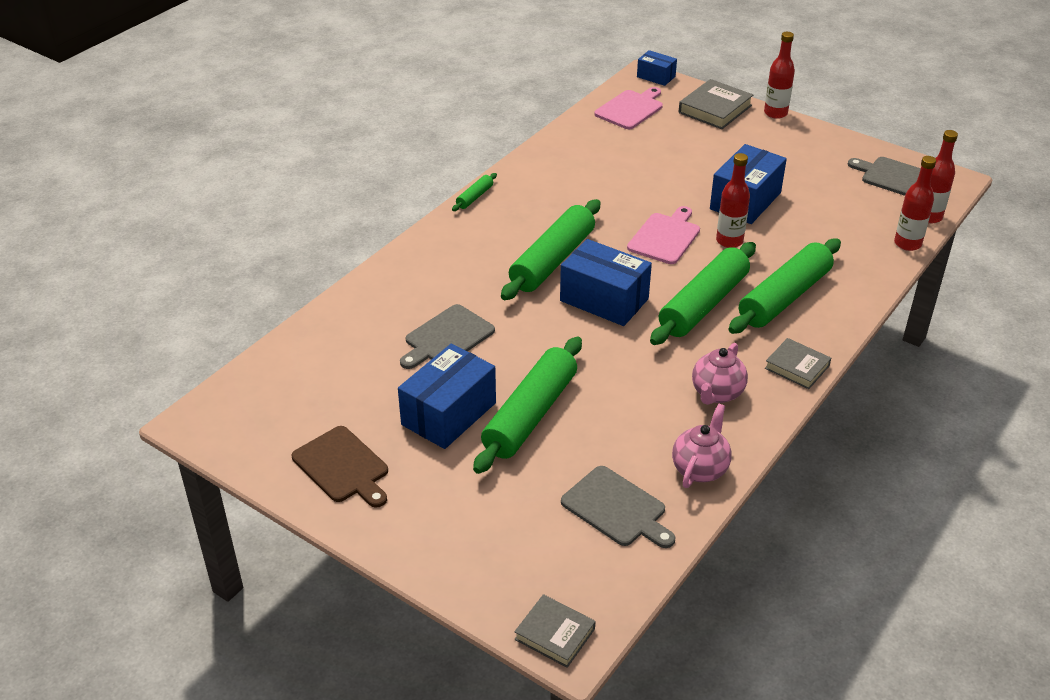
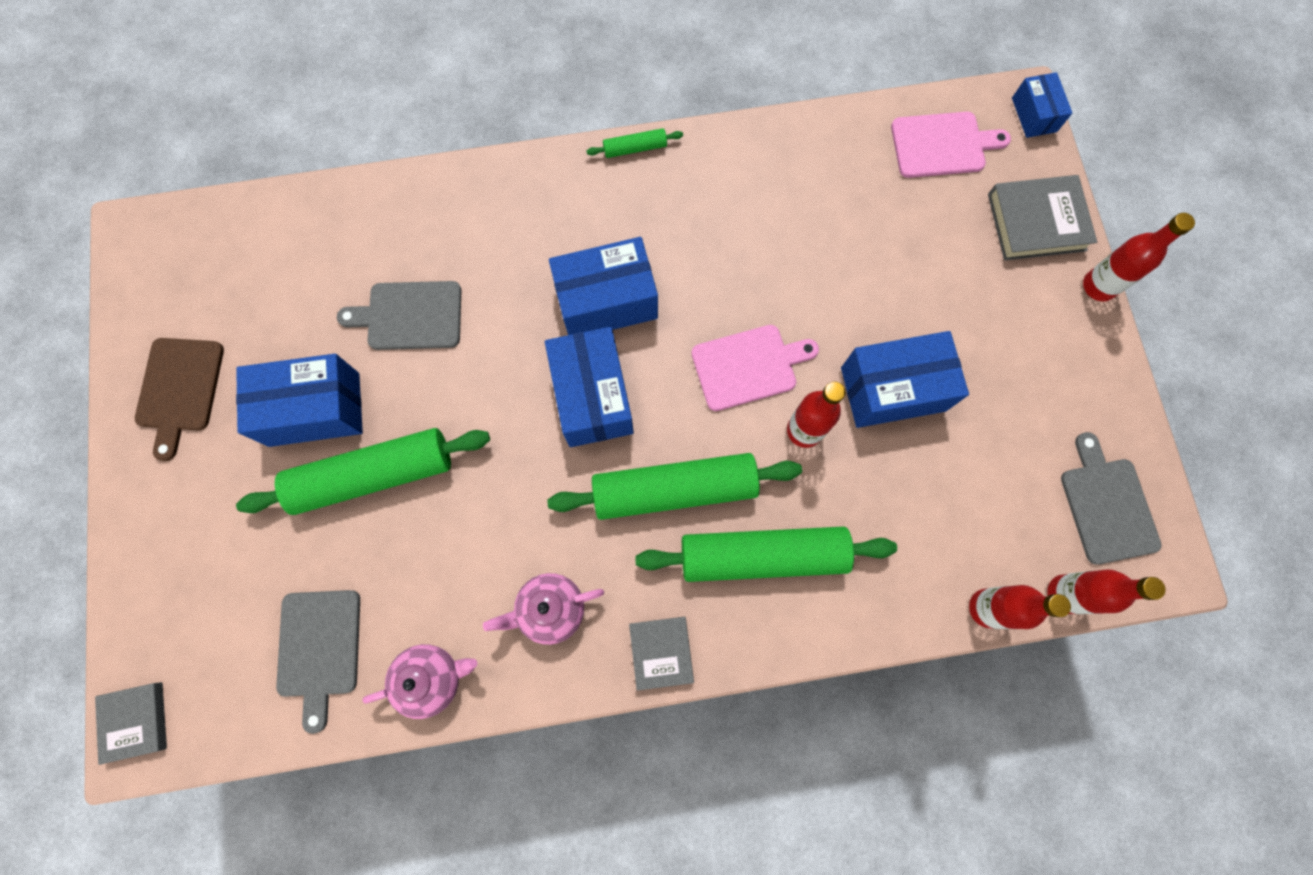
camera: 45 degrees right, 35 degrees up
(552, 260) = (606, 301): green rolling pin -> blue box

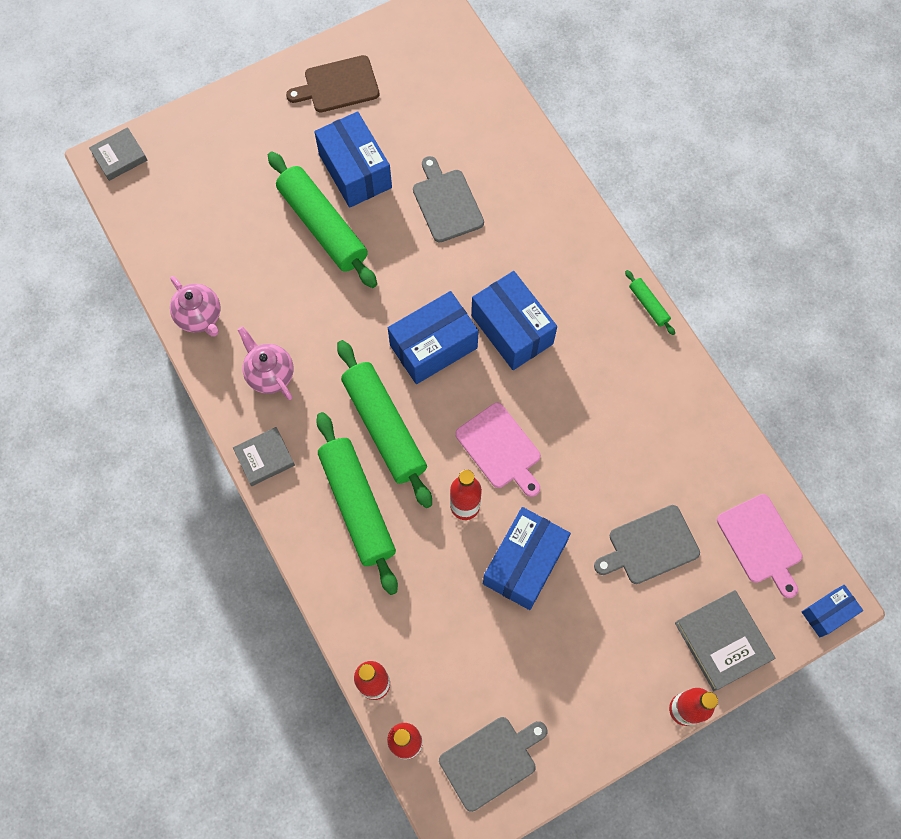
camera: 70 degrees right, 5 degrees down
(319, 648) = (197, 241): grey cutting board -> grey cutting board (650, 546)
(893, 389) = (524, 563): blue box -> blue box turned 60 degrees clockwise

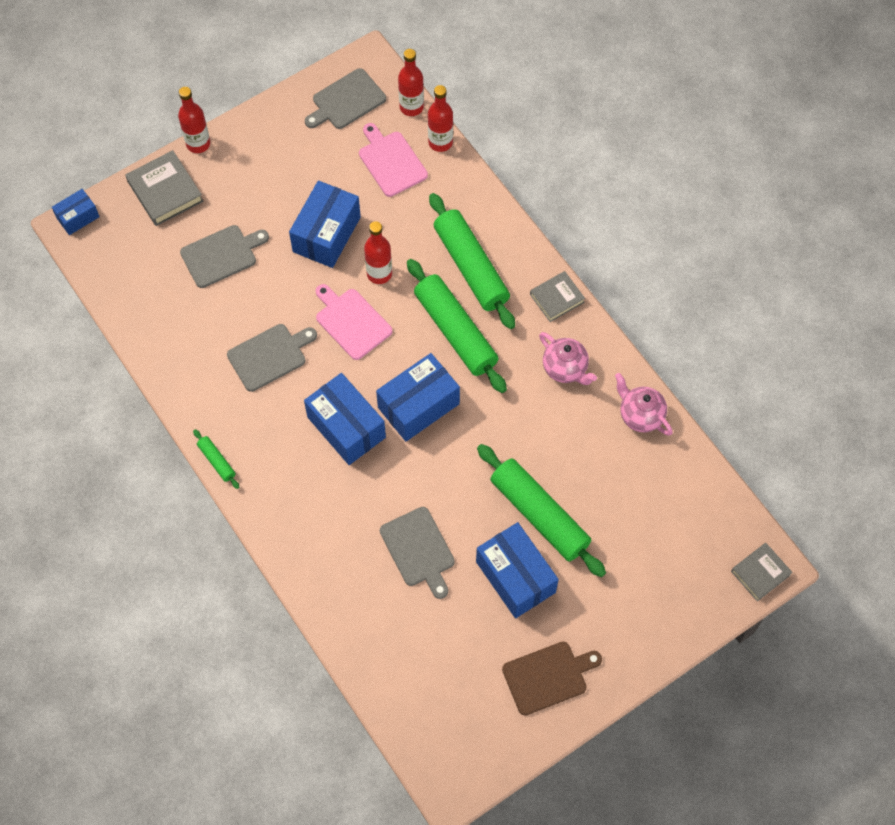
camera: 175 degrees right, 5 degrees down
(593, 415) = (270, 356): none -> grey cutting board
(761, 542) = (127, 265): pink cutting board -> pink cutting board (391, 161)

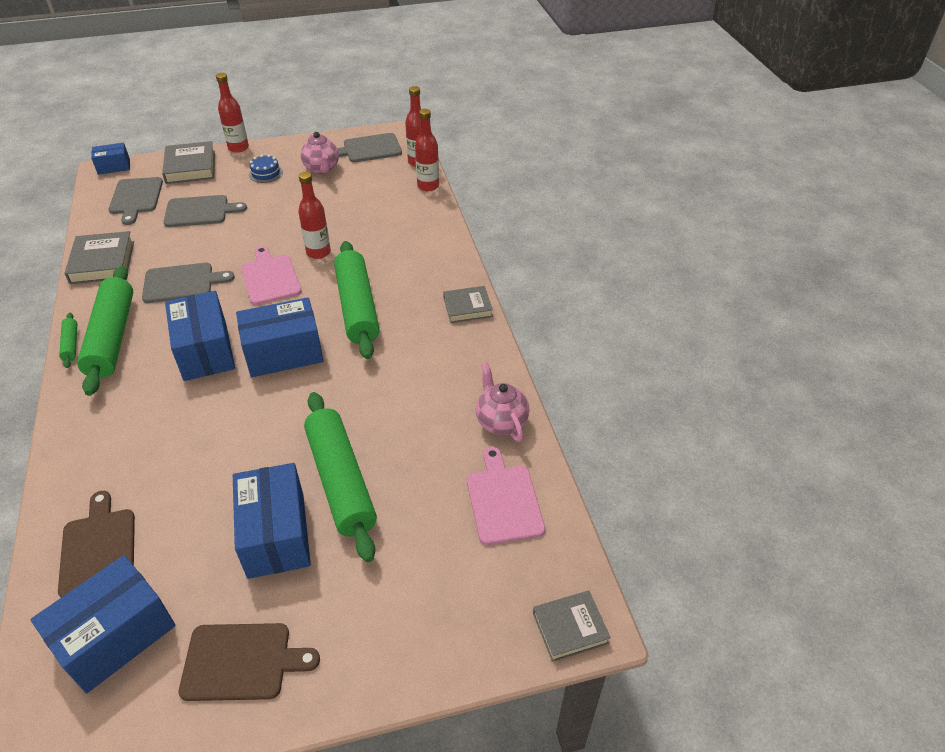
camera: 20 degrees right, 20 degrees down
(170, 356) = (102, 262): none -> grey book
(255, 176) = (265, 173): none -> blue cake
(327, 234) = (294, 218): blue box -> blue box (116, 636)
(387, 635) = (98, 548): none -> brown cutting board
(391, 161) = (379, 188): pink cutting board -> pink cutting board (503, 500)
(418, 550) = (194, 475): grey cutting board -> grey cutting board (136, 198)
(471, 267) = (401, 267): green rolling pin -> green rolling pin (112, 338)
(565, 369) = (444, 362): pink teapot -> pink teapot (322, 169)

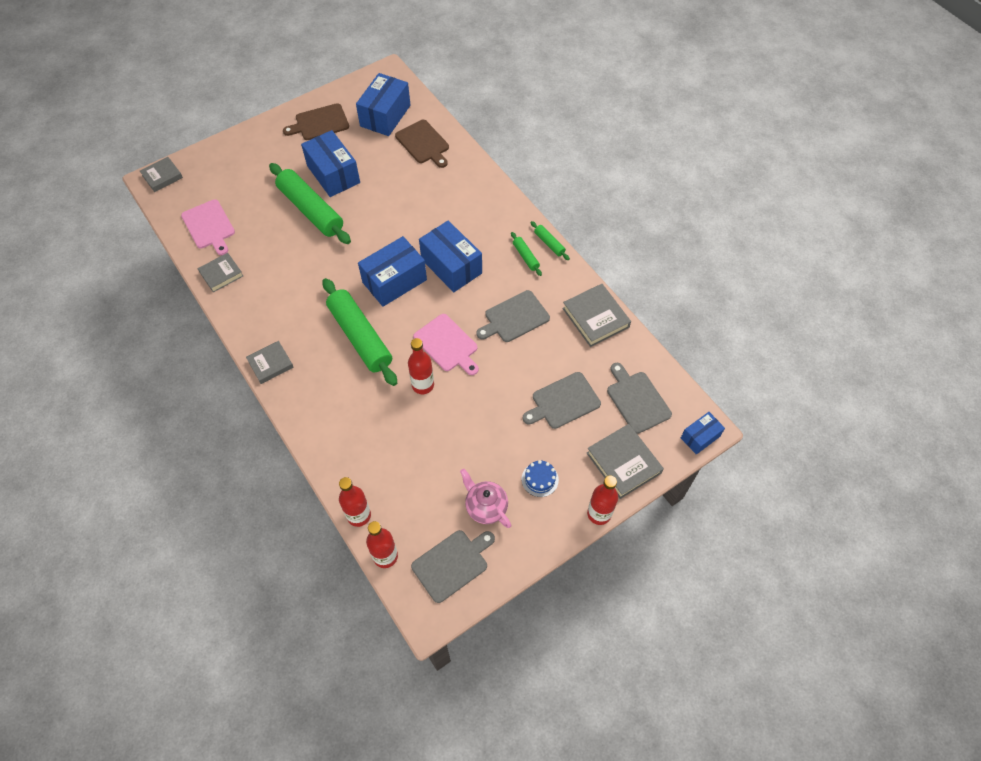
camera: 160 degrees right, 15 degrees up
(112, 338) = (525, 256): green rolling pin -> green rolling pin, size x0.44
(501, 422) = (221, 274): pink teapot -> grey book

